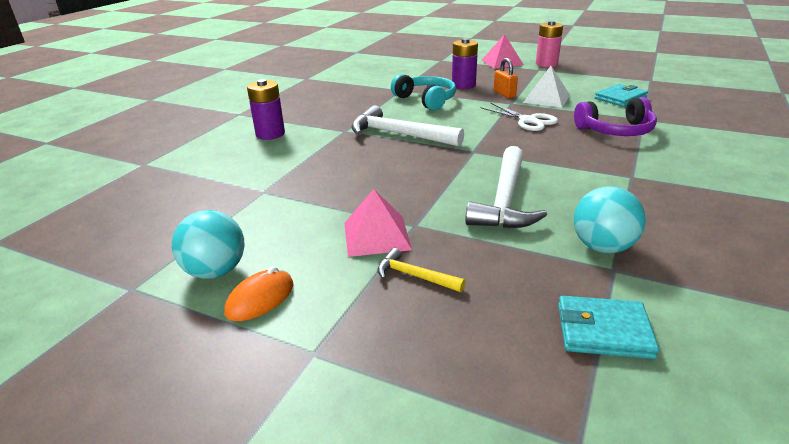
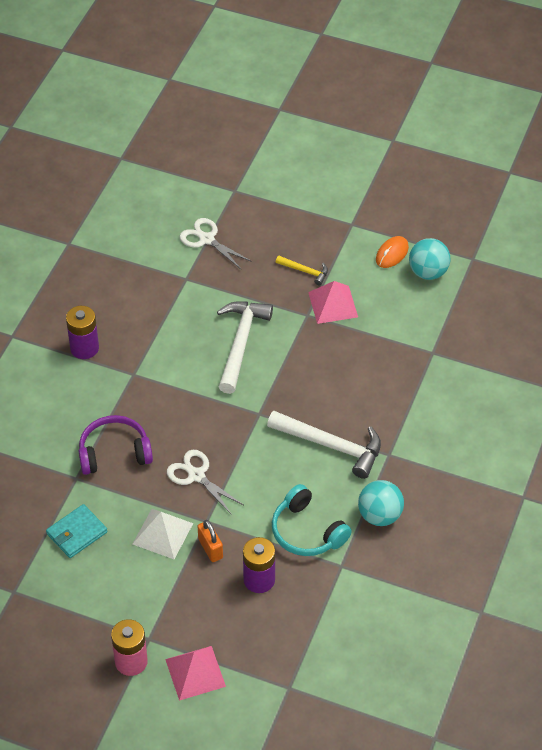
camera: 175 degrees right, 20 degrees up
(270, 134) = (465, 447): purple battery -> purple battery (84, 348)
(602, 247) = (185, 296): turquoise ball -> turquoise ball (380, 515)
(603, 331) = (206, 239): turquoise wallet -> white scissors

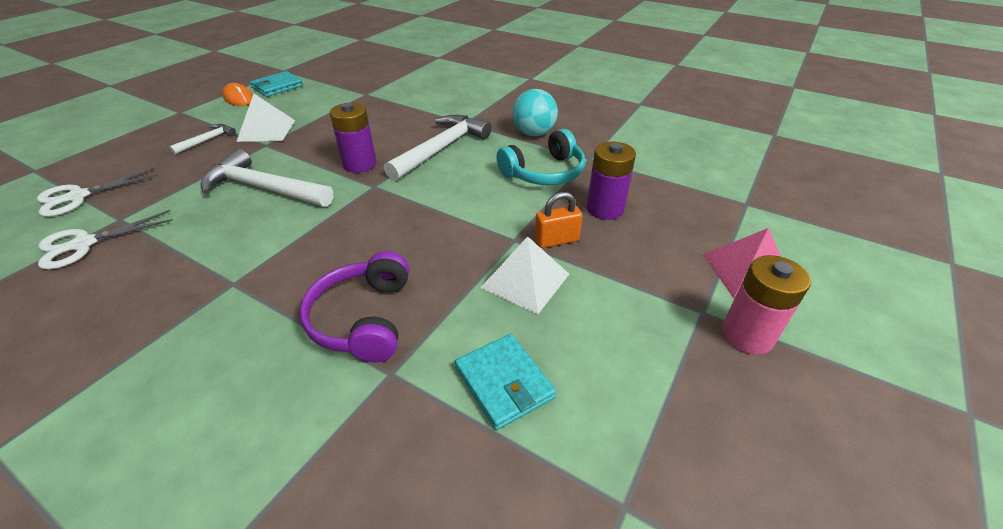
camera: 80 degrees left, 10 degrees down
(84, 348) = (131, 336): purple battery -> purple battery (359, 164)
(196, 475) = (440, 241): white scissors -> white scissors (84, 244)
(305, 271) = (207, 140): yellow hammer -> white hammer
(333, 304) = (266, 130): pink pyramid -> white pyramid
(428, 272) = (277, 87): turquoise ball -> turquoise wallet

